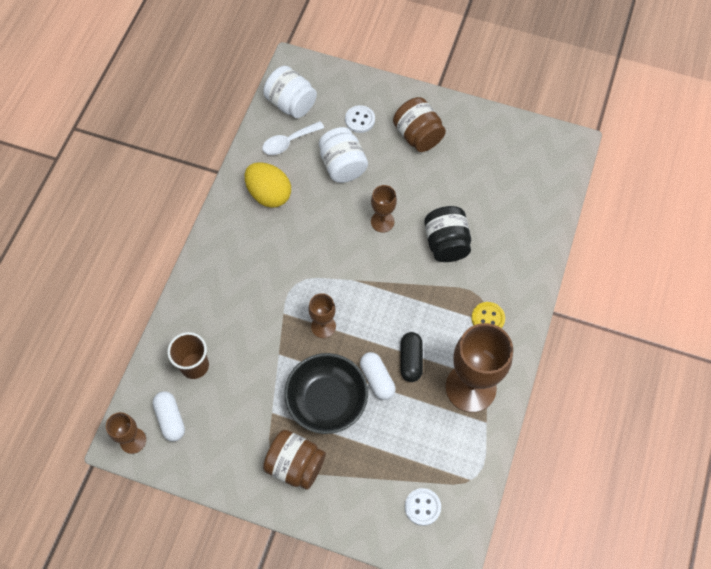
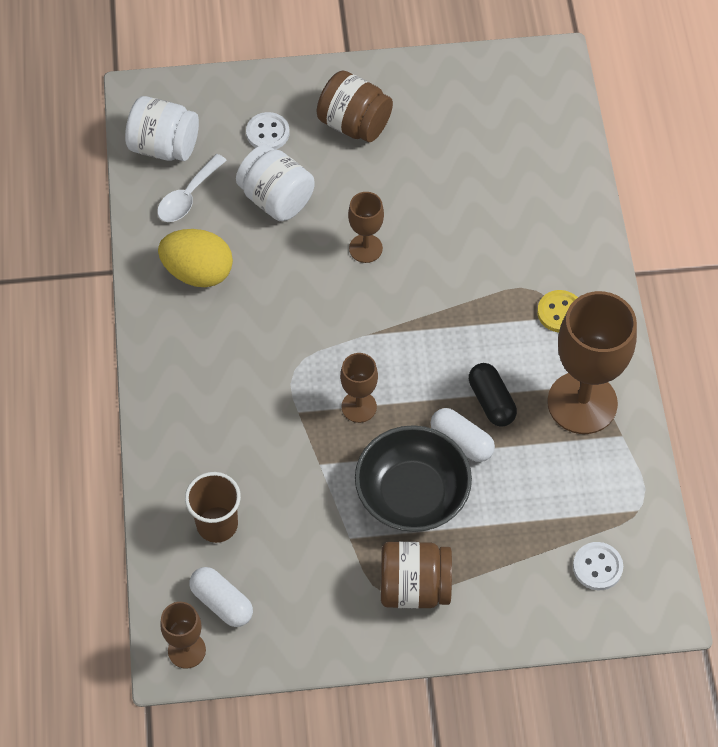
camera: 25 degrees left, 5 degrees down
(446, 243) = (461, 243): black jar -> none

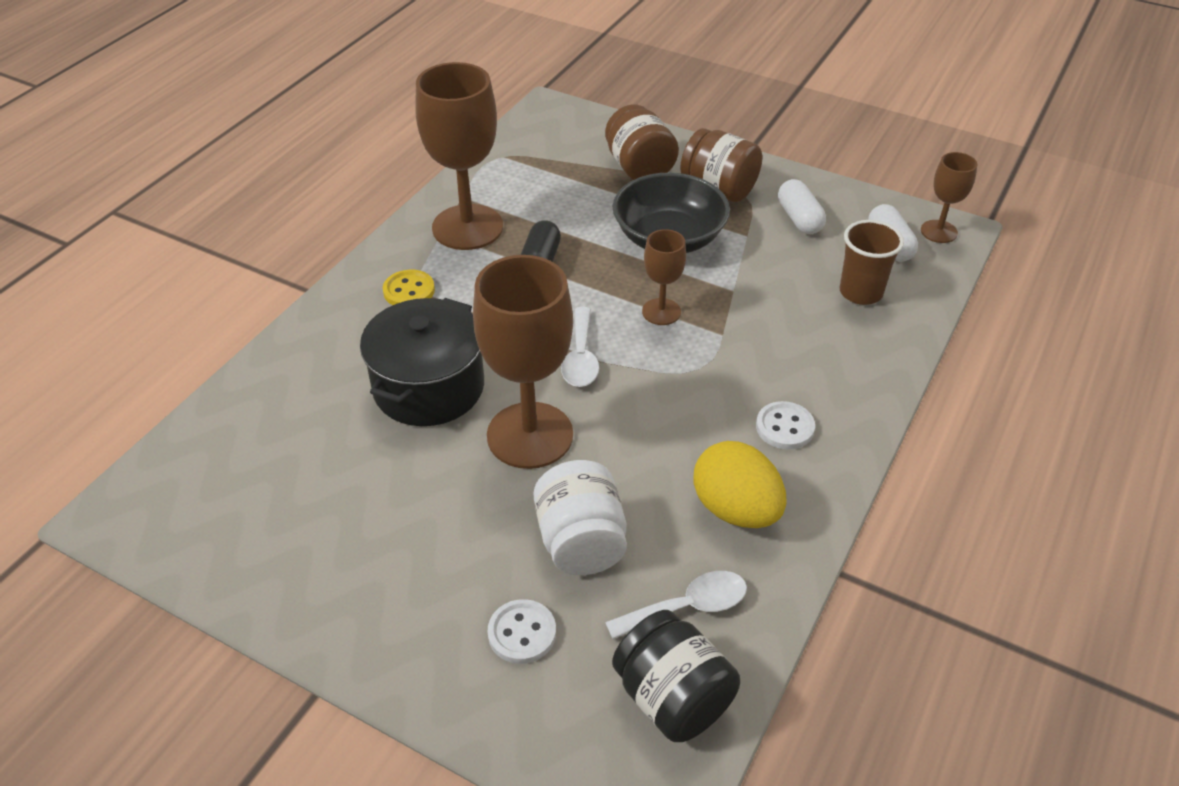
camera: 145 degrees left, 15 degrees down
(164, 146) = (672, 698): white jar -> black jar
(354, 124) = (408, 579): brown jar -> brown jar (639, 168)
(365, 248) = (530, 435): brown goblet -> brown goblet, size x1.98
(383, 328) = (581, 357): none -> white spoon
(461, 441) = (594, 249): white capsule -> white capsule (799, 219)
(463, 244) = (429, 387): none -> black pot
(597, 567) = (569, 143): white button -> white button (784, 427)

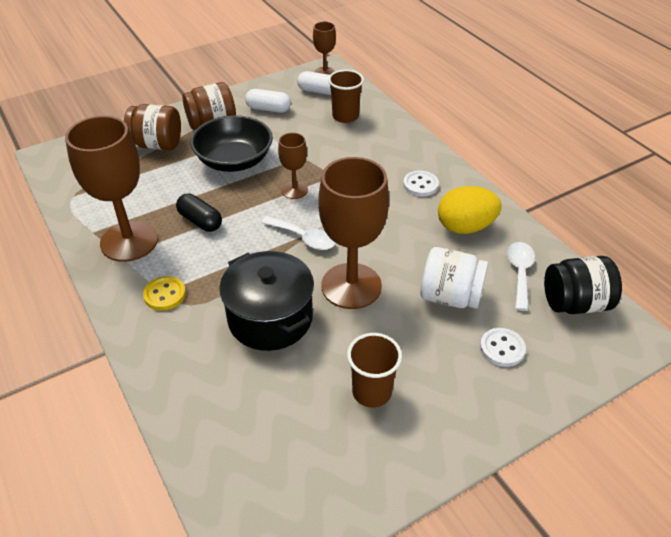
camera: 60 degrees left, 0 degrees up
(371, 523) = (371, 392): none -> brown cup

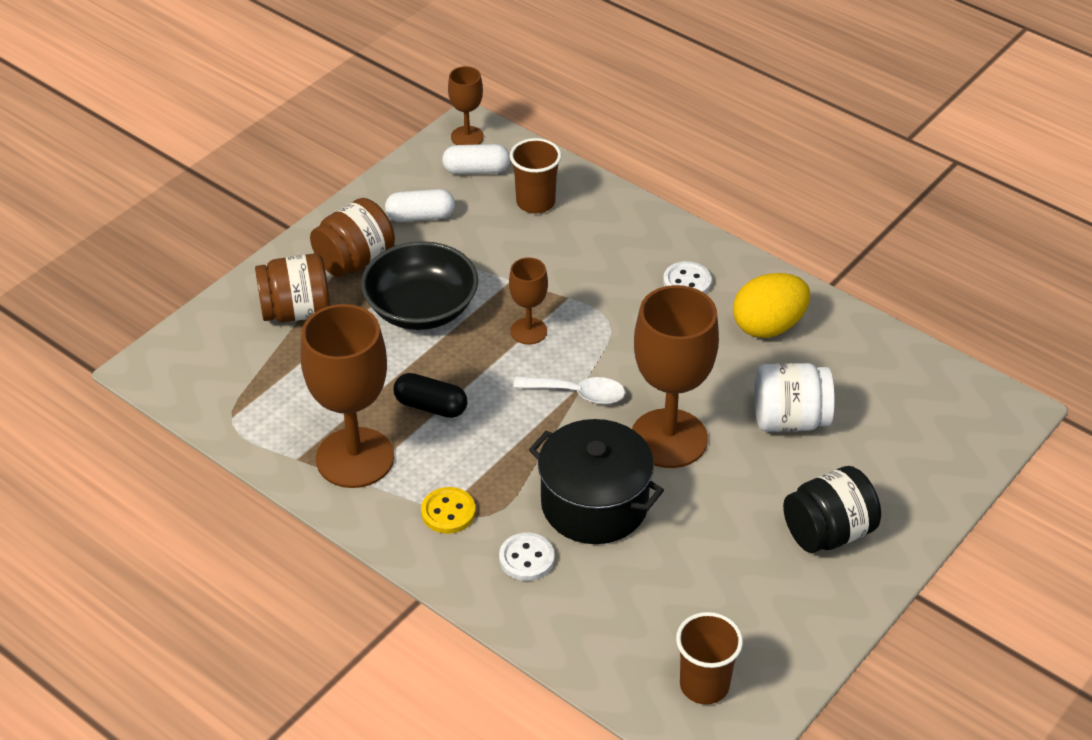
camera: 20 degrees left, 0 degrees up
(371, 392) = (754, 552): brown cup -> brown cup (704, 685)
(502, 348) = (873, 464): white button -> white button (526, 558)
(519, 273) = (856, 369): white spoon -> none
(575, 303) = (932, 389): black jar -> black jar (828, 532)

